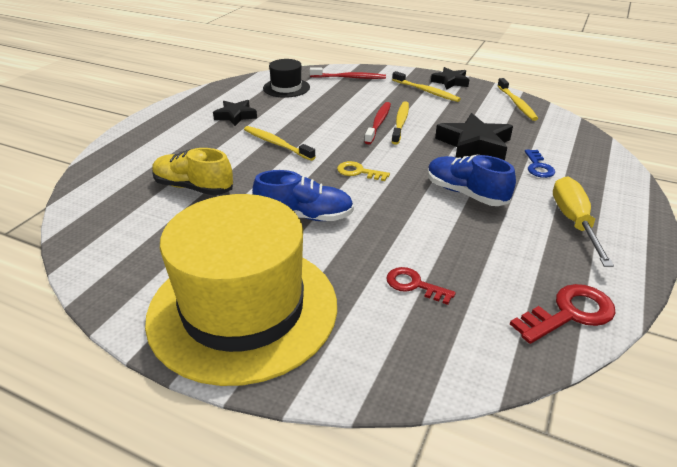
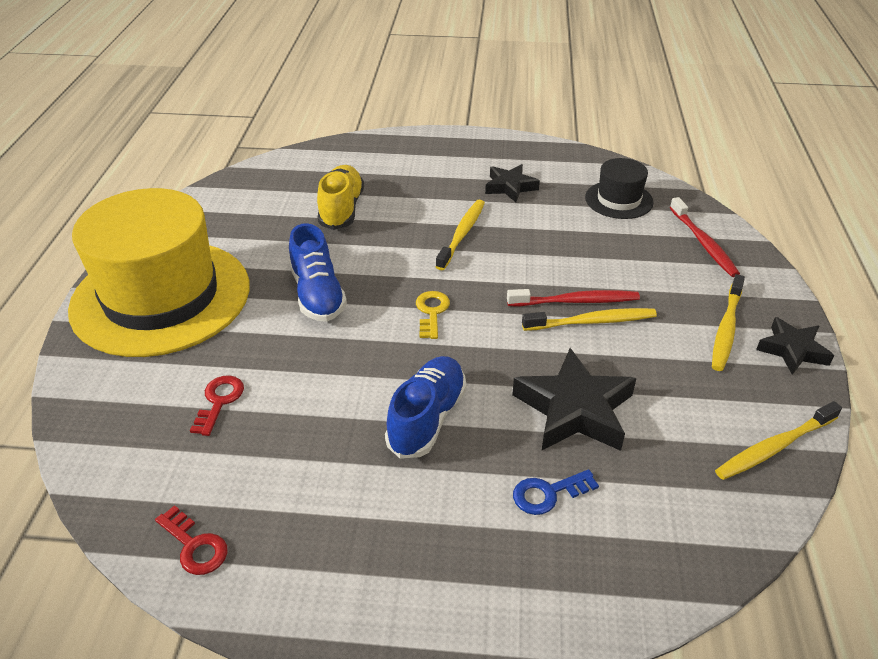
camera: 70 degrees right, 5 degrees up
(569, 313) = (195, 546): red key -> red key, size x0.65
(573, 222) = (402, 546): yellow screwdriver -> none

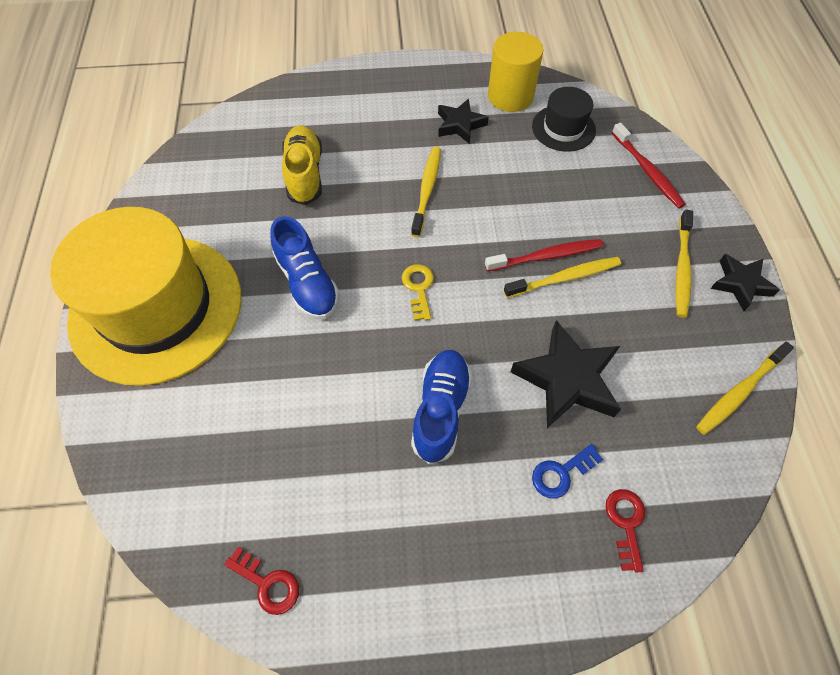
camera: 10 degrees left, 20 degrees up
(219, 401) = (247, 422): red key -> red key (626, 523)
(568, 170) = (510, 96): none -> yellow cylinder

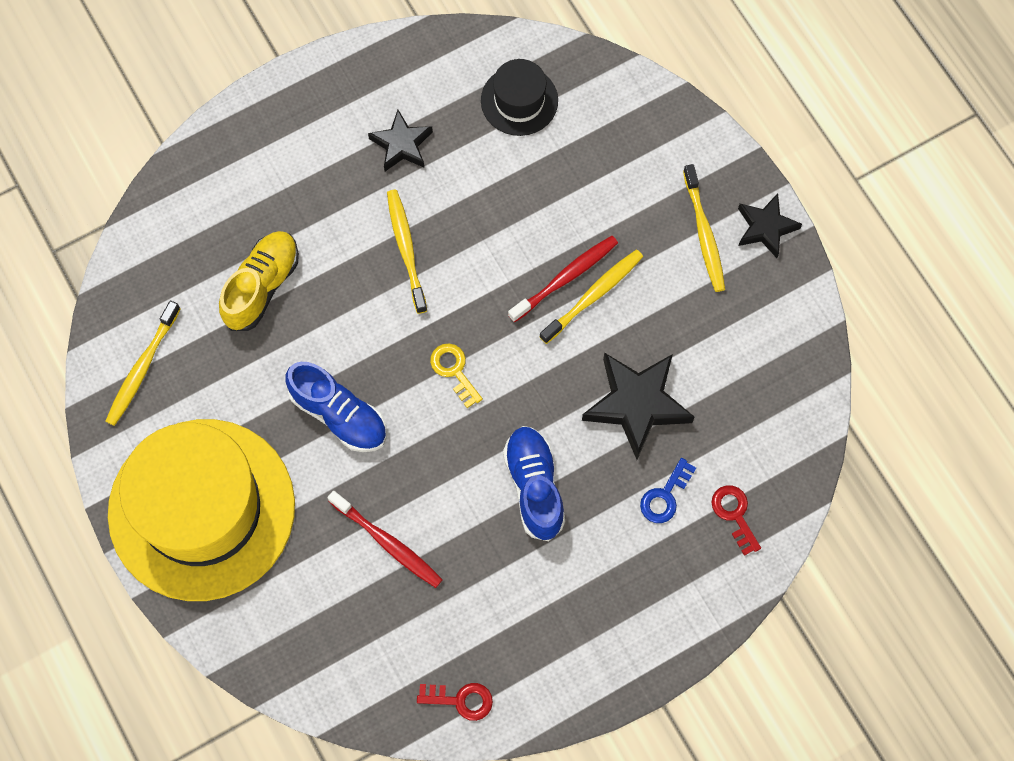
camera: 25 degrees left, 10 degrees up
(305, 174) = (262, 286): yellow shoe -> yellow shoe turned 60 degrees clockwise
(510, 96) = (440, 78): yellow cylinder -> none
(647, 171) = (631, 123): red toothbrush -> red toothbrush (387, 543)
(739, 392) = (795, 347): yellow toothbrush -> yellow toothbrush (142, 368)

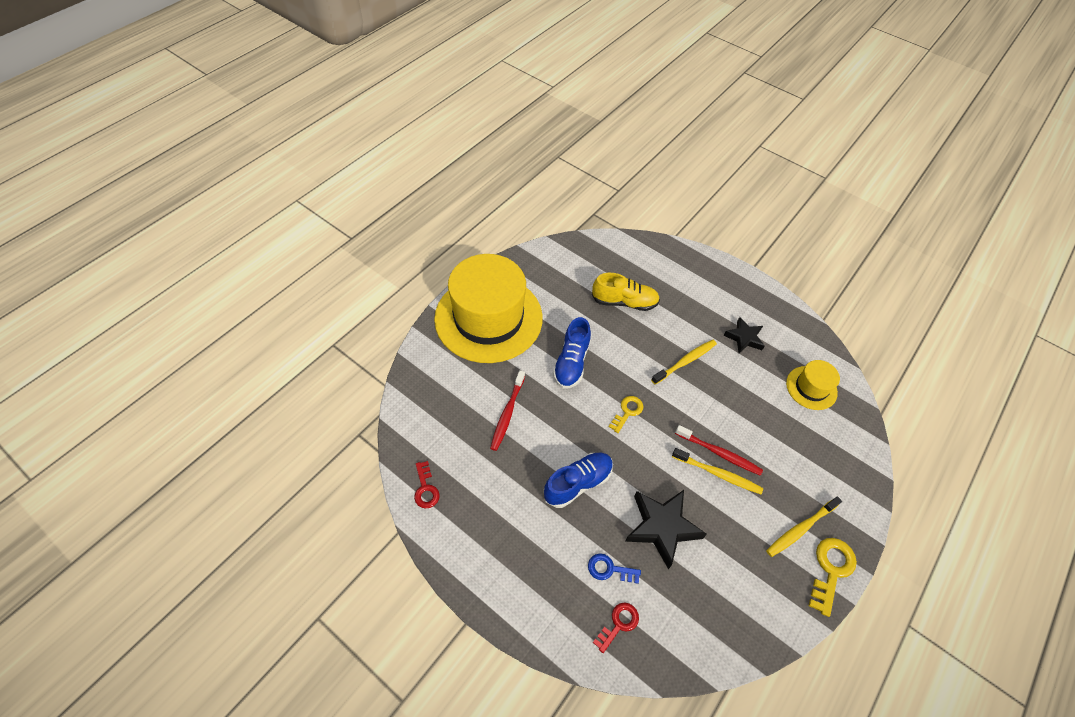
camera: 65 degrees right, 15 degrees down
(142, 368) = (552, 267): yellow toothbrush -> none
(519, 100) = (811, 388): black hat -> yellow hat
(765, 228) = (831, 570): black star -> yellow key

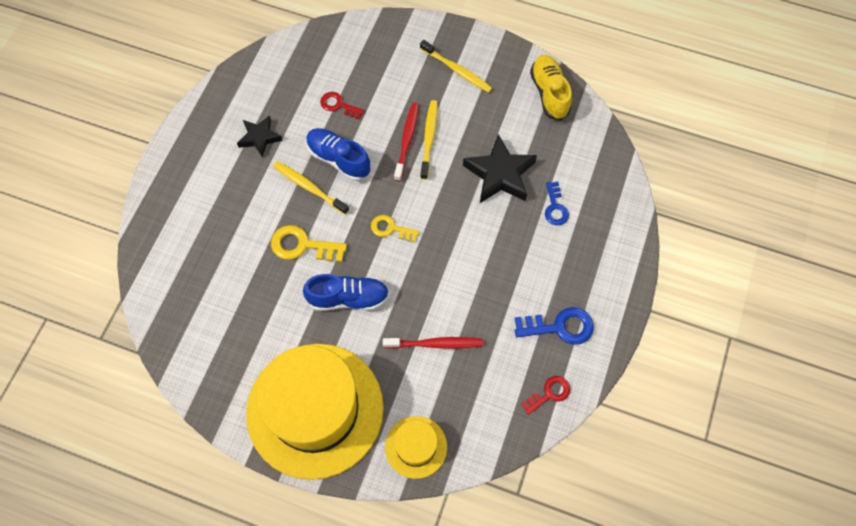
camera: 105 degrees left, 10 degrees up
(482, 523) = (560, 327): none -> blue key
(578, 483) = (486, 254): blue shoe -> blue shoe (339, 159)
(618, 624) = (596, 190): red key -> red key (338, 105)
(624, 302) = (244, 265): yellow shoe -> yellow shoe (549, 93)
(811, 388) = (304, 73): yellow hat -> yellow hat (416, 447)
(831, 570) = (484, 46): yellow key -> yellow key (302, 245)

